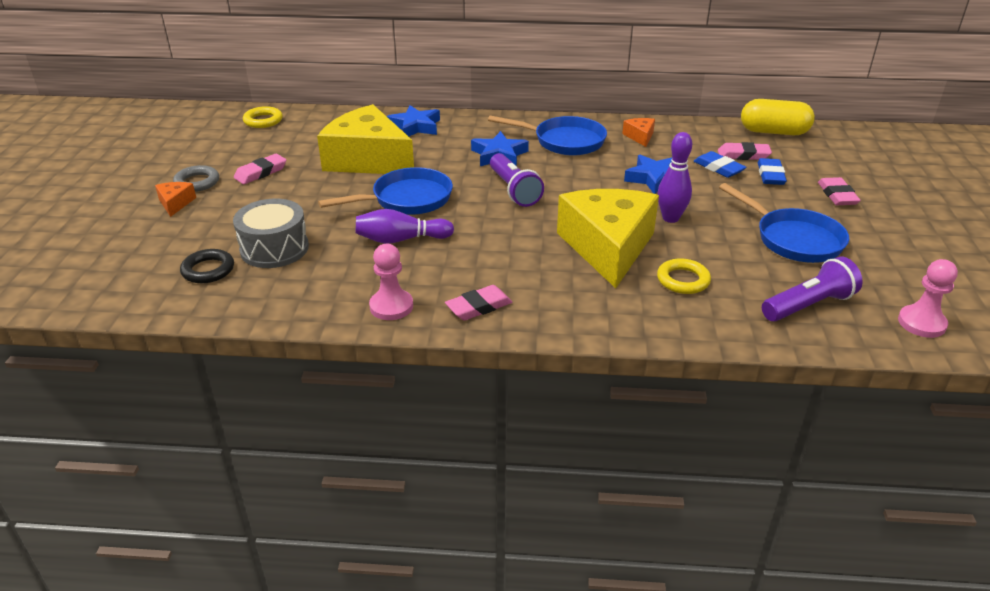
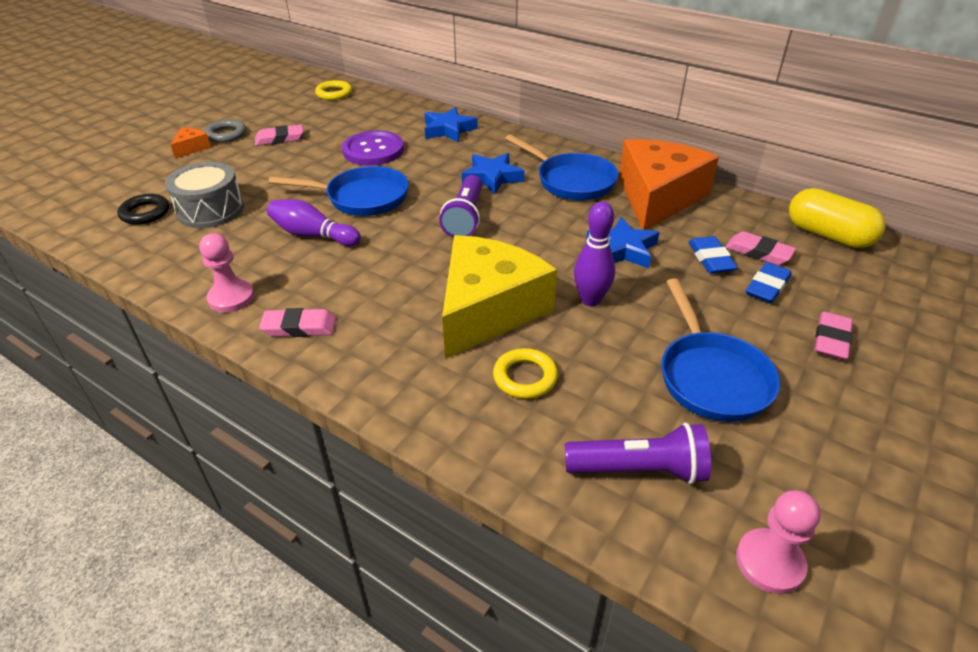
camera: 30 degrees right, 5 degrees up
(367, 160) = (373, 150): yellow cheese -> purple button
(640, 137) = (658, 197): orange cheese -> orange cheese, size x2.49

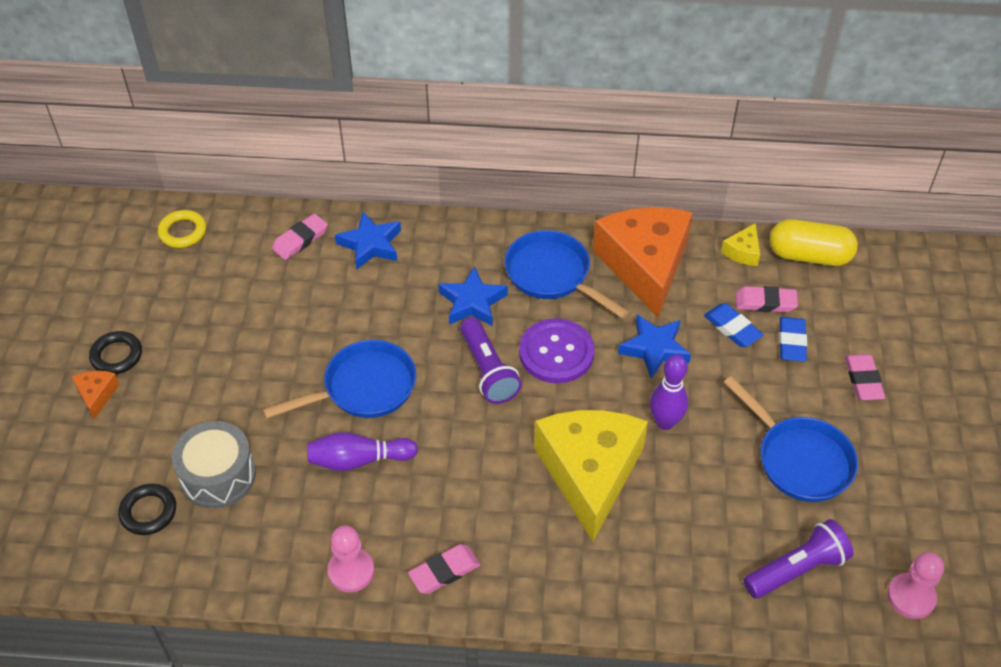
camera: 30 degrees left, 10 degrees up
(226, 134) = (117, 356): grey ring -> black ring
(279, 139) = (190, 337): pink eraser -> pink eraser (300, 240)
(373, 150) = (315, 311): purple button -> purple button (556, 353)
(525, 377) = (667, 529): yellow ring -> none
(571, 181) = (552, 275): blue pan -> blue pan turned 150 degrees counterclockwise
(759, 214) = (743, 252): none -> yellow cheese

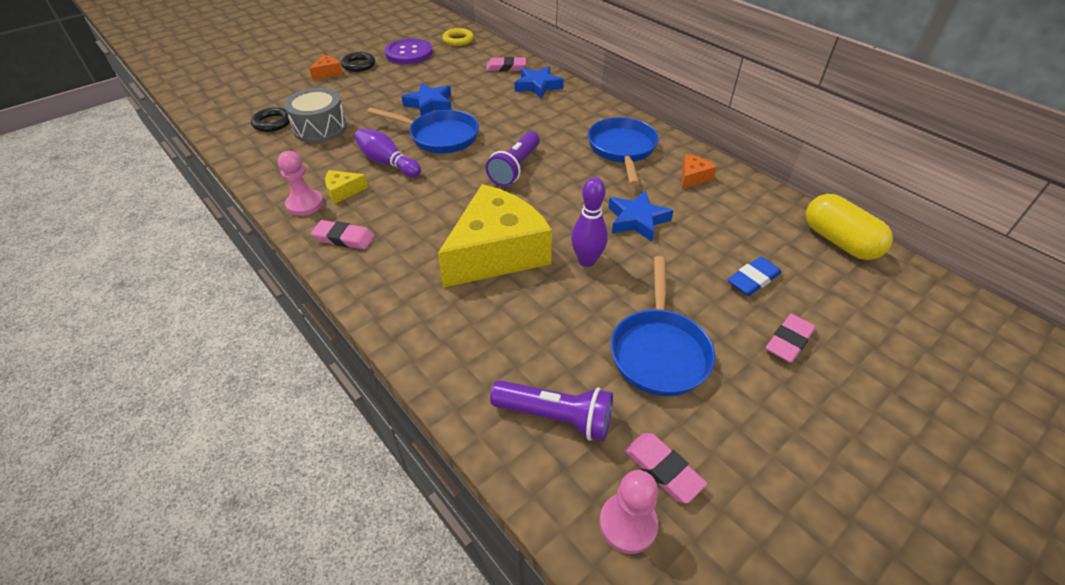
camera: 45 degrees right, 5 degrees down
(472, 302) = (555, 135): blue star -> blue star (429, 104)
(556, 353) = (568, 184): purple button -> purple button (409, 53)
(644, 265) = (693, 177): orange cheese -> orange cheese, size x0.40
(732, 328) = (713, 243): blue eraser -> none
(743, 252) = (781, 209): yellow cheese -> yellow cheese (343, 191)
(765, 302) = (761, 245): pink eraser -> pink eraser (663, 469)

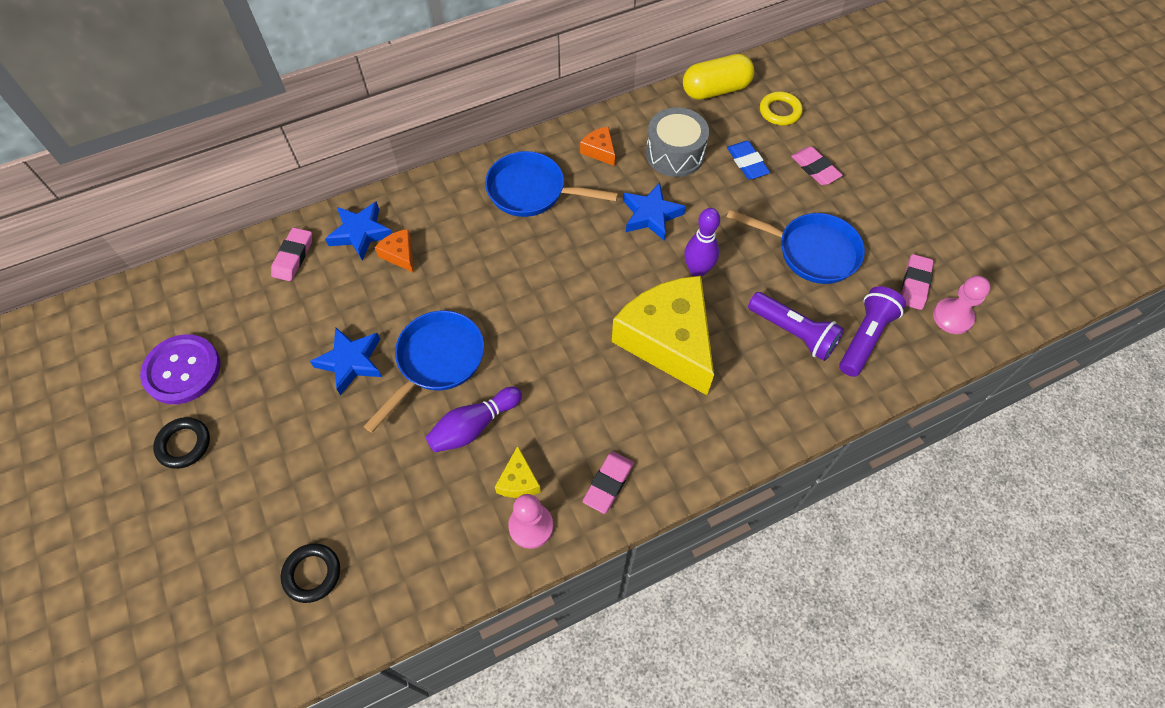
camera: 75 degrees left, 15 degrees up
(320, 128) = (356, 506): grey drum -> grey drum (675, 154)
(328, 73) = (188, 491): orange cheese -> orange cheese (400, 254)
(458, 40) = (174, 299): yellow ring -> yellow ring (780, 111)
(515, 168) = (532, 295): purple flashlight -> purple flashlight (793, 333)
(663, 469) = (915, 284): pink eraser -> pink eraser turned 45 degrees counterclockwise

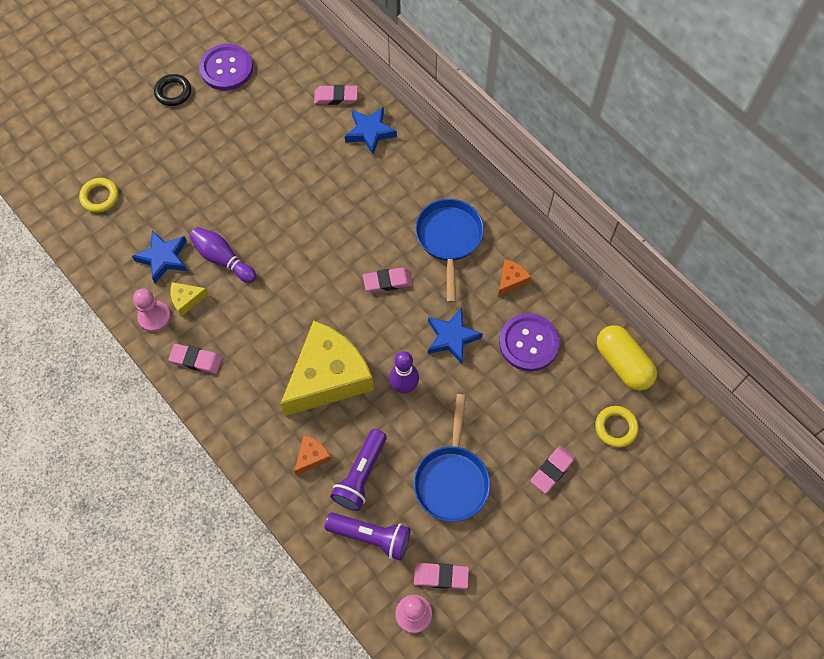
camera: 75 degrees right, 5 degrees up
(312, 574) = (100, 197): black ring -> yellow ring
(351, 362) = (256, 165): blue star -> blue star (163, 258)
(400, 254) = (357, 165): orange cheese -> orange cheese (312, 456)
(437, 361) = (270, 219): blue pan -> none
(565, 258) = (387, 281): none -> pink eraser
(675, 154) = (528, 343): grey drum -> purple button
(747, 163) = (539, 407): blue eraser -> none

